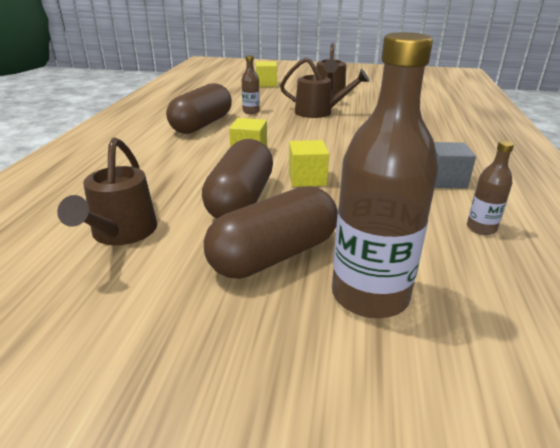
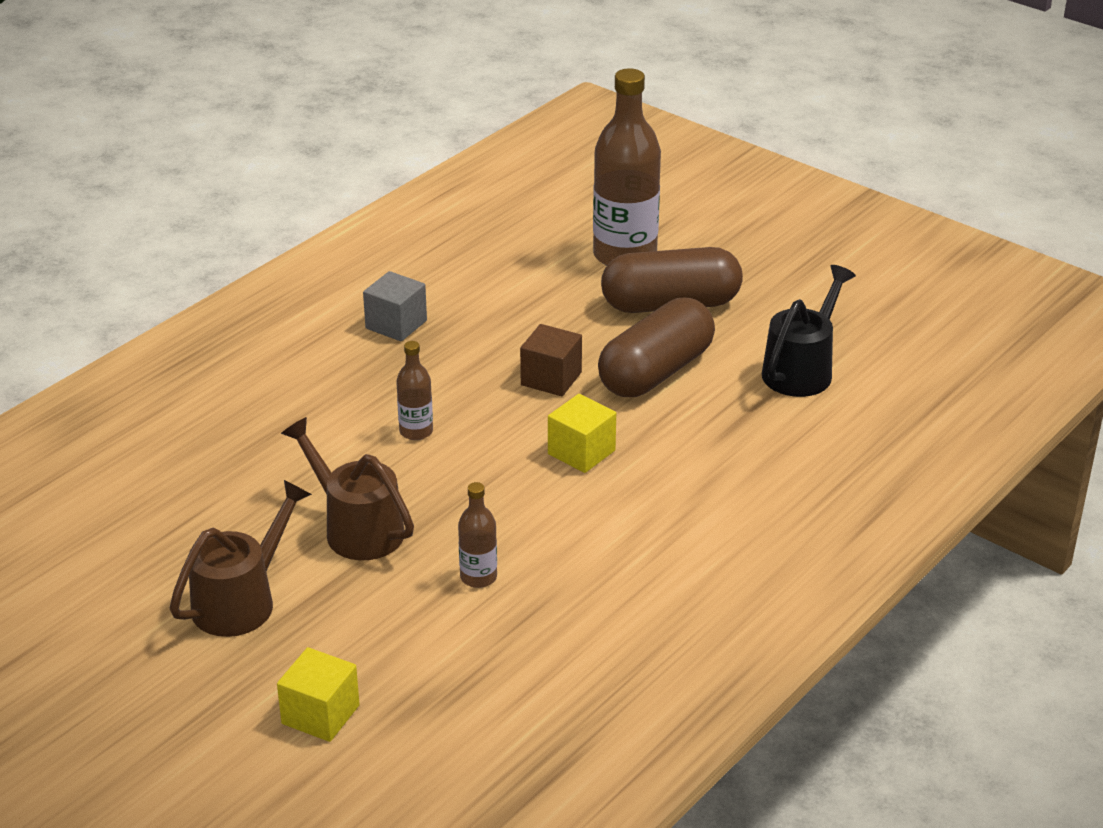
camera: 150 degrees left, 5 degrees up
(121, 233) = (802, 369): brown watering can -> black watering can
(202, 125) = (602, 558): brown capsule -> none
(307, 178) = (551, 379): yellow cube -> brown cube
(481, 228) = (456, 269): brown bottle -> brown bottle (416, 431)

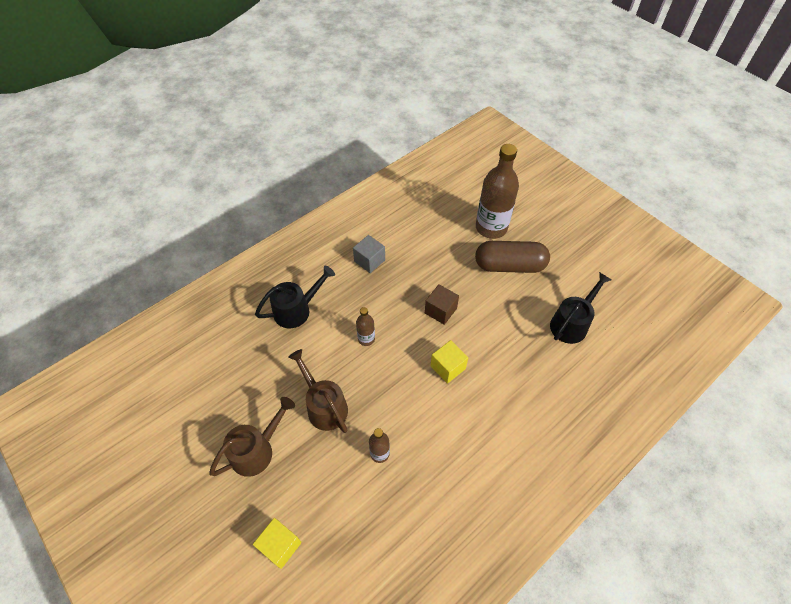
camera: 10 degrees right, 20 degrees up
(269, 406) = (297, 310): none -> black watering can
(656, 372) = (495, 314): brown capsule -> none

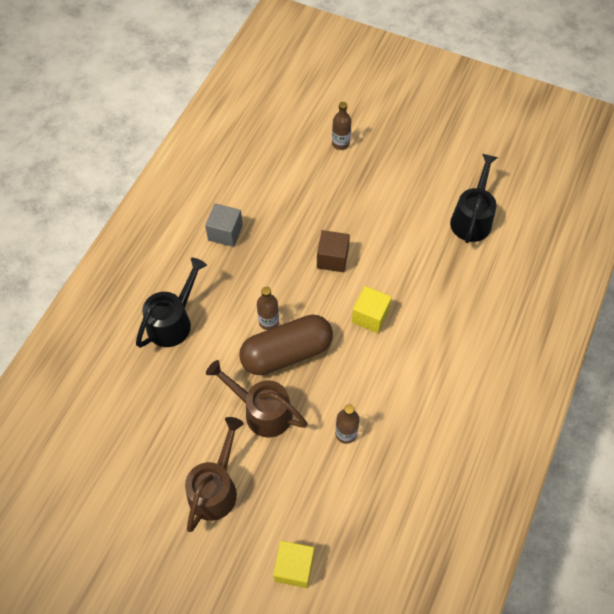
camera: 25 degrees left, 5 degrees up
(491, 228) = (340, 143): brown bottle -> brown bottle, size x0.47
(509, 266) = (381, 180): brown capsule -> brown capsule (286, 353)

